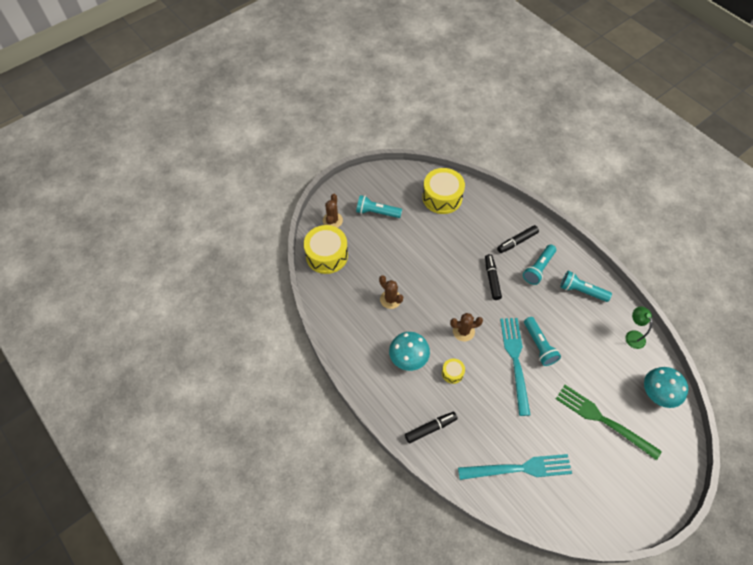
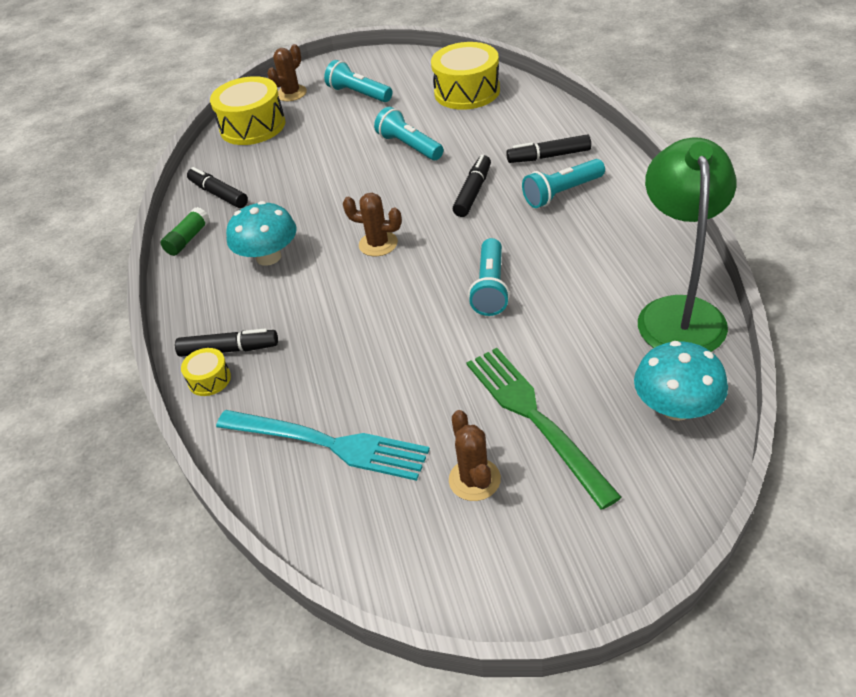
camera: 30 degrees right, 15 degrees down
(345, 318) = (218, 194): none -> black marker
(351, 358) = (188, 239): none -> green glue stick
(390, 299) = (299, 186): brown cactus -> brown cactus (474, 480)
(452, 373) = (319, 290): yellow drum -> yellow drum (209, 379)
(515, 360) = (434, 298): turquoise fork -> none
(581, 291) = (620, 234): turquoise flashlight -> turquoise flashlight (409, 146)
(632, 335) = (678, 312): green lamp -> green lamp, size x2.10

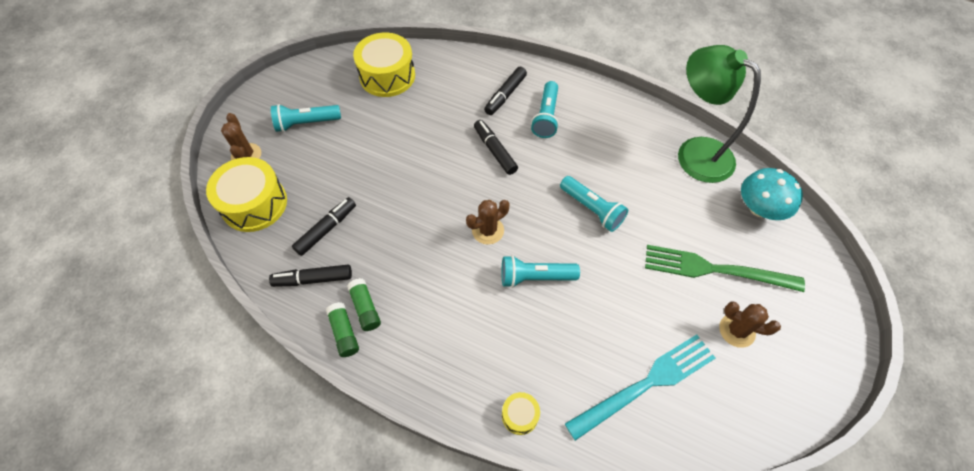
camera: 55 degrees left, 15 degrees up
(221, 234) = (365, 308): none -> green glue stick
(229, 349) = (501, 384): black marker -> black marker (326, 229)
(268, 257) = (428, 297): turquoise mushroom -> none
(409, 146) = (406, 143): turquoise flashlight -> turquoise flashlight (535, 277)

